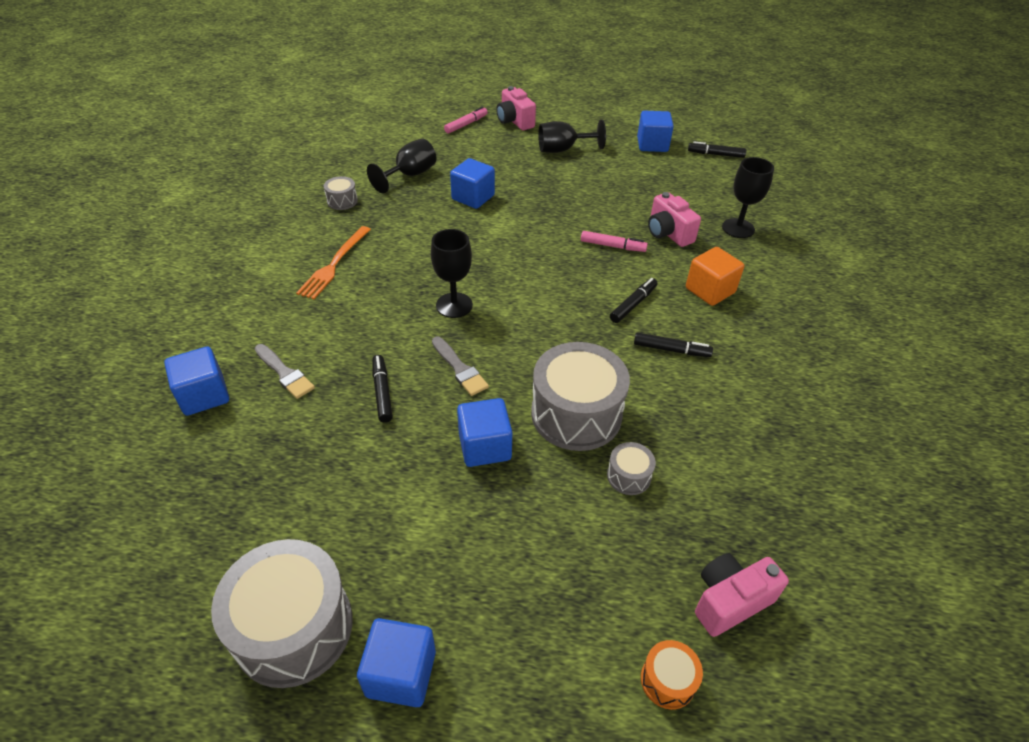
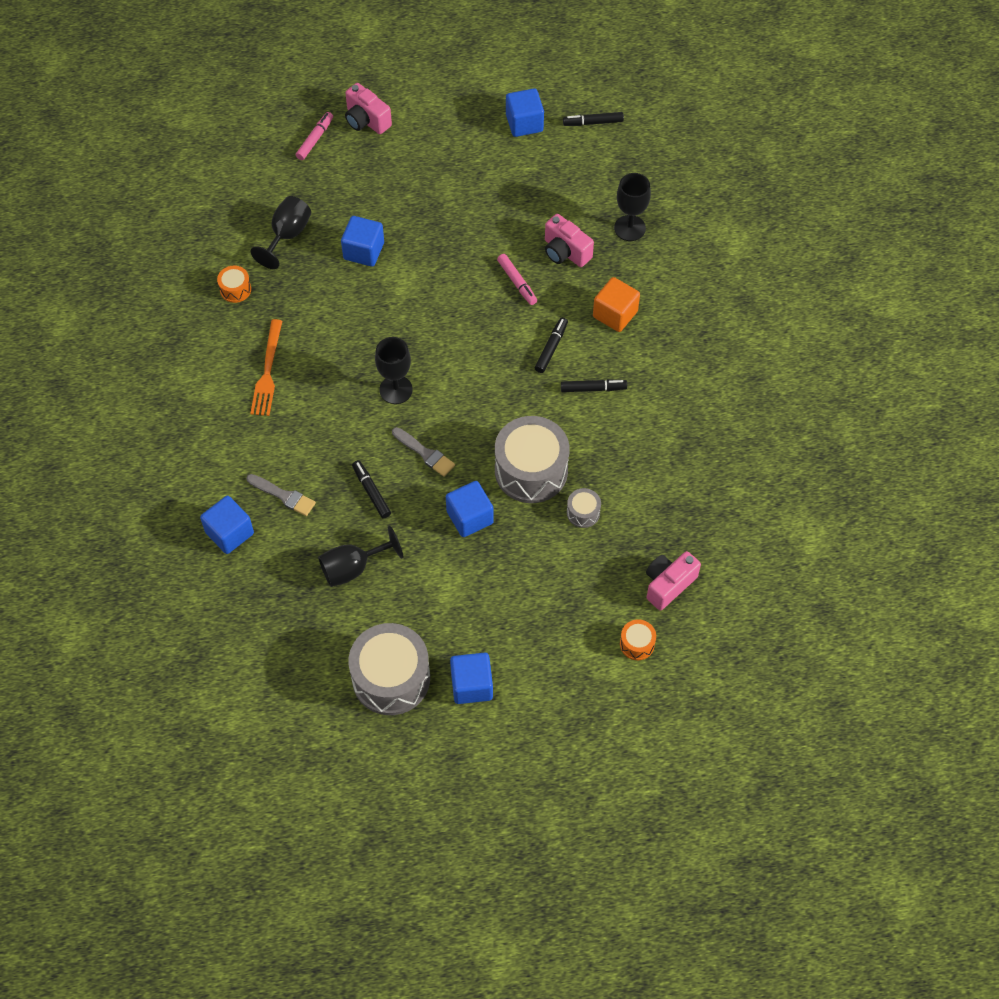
camera: 15 degrees left, 15 degrees up
(342, 201) = (235, 289): grey drum -> orange drum
(563, 150) = (432, 155): black goblet -> black goblet (353, 568)
(612, 246) = (517, 282): pink marker -> pink marker turned 60 degrees clockwise

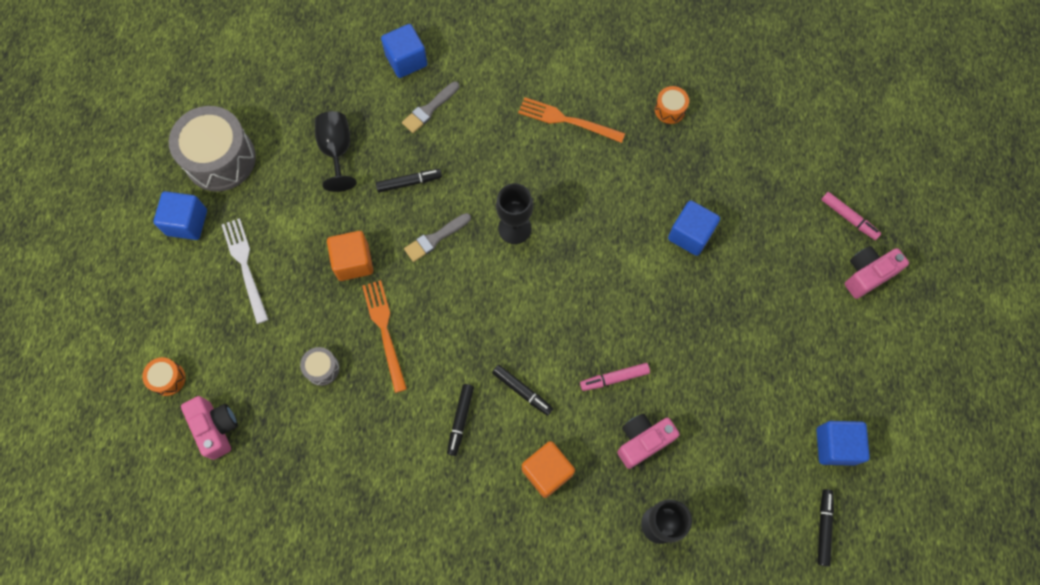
camera: 105 degrees right, 10 degrees up
(287, 235) = (726, 167): black goblet -> none
(469, 517) = (353, 262): blue cube -> orange cube
(503, 613) = (245, 267): none -> white fork
(531, 470) = (385, 331): grey drum -> orange fork

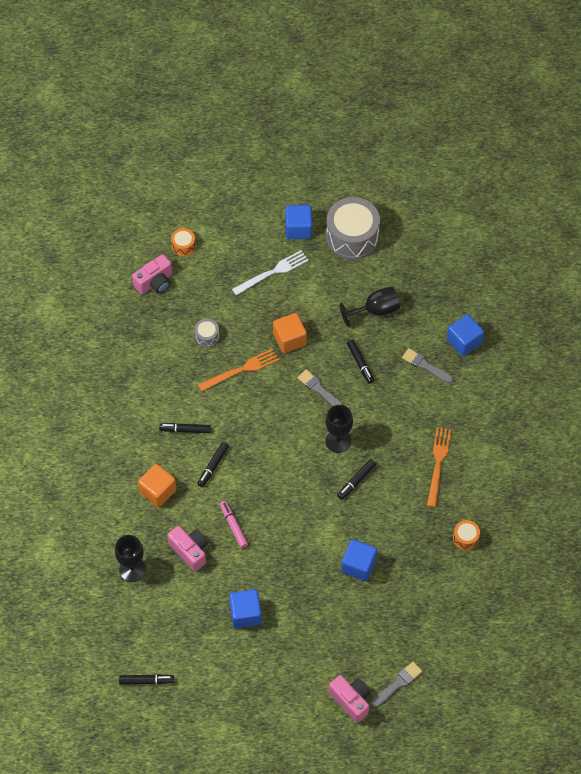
camera: 80 degrees right, 10 degrees down
(574, 216) = (356, 481): none -> black marker
(835, 446) = (208, 685): blue cube -> blue cube (245, 614)
(848, 217) = (398, 683): pink marker -> grey brush

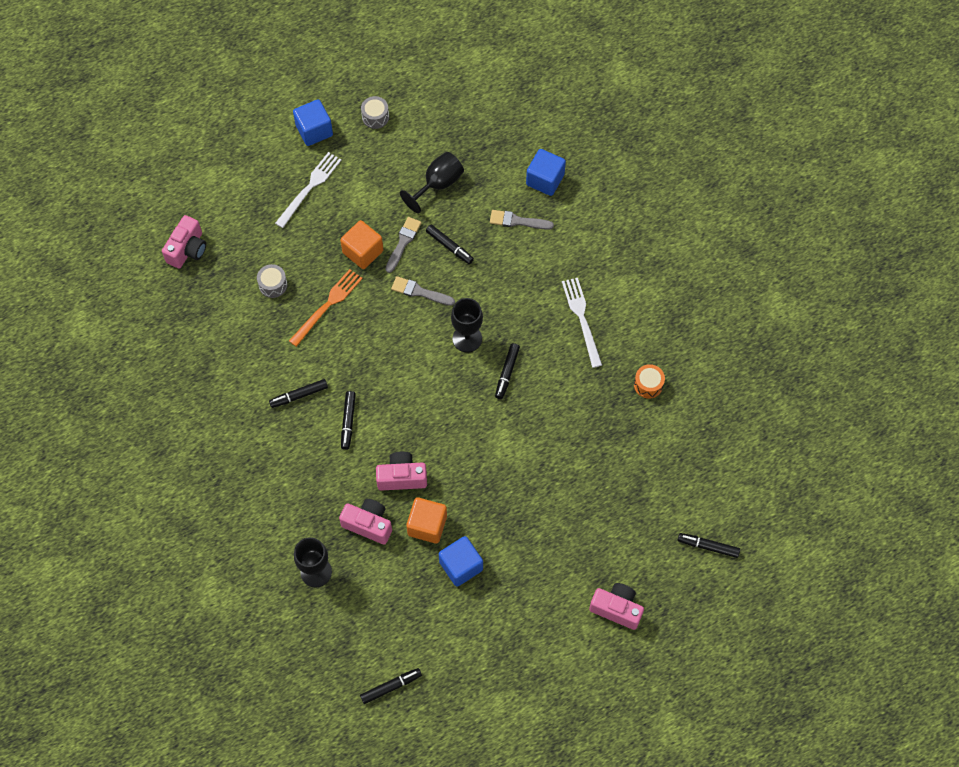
camera: 25 degrees left, 5 degrees up
(158, 491) = (302, 474): orange cube -> orange cube (427, 525)
(183, 246) = (199, 198): orange drum -> none
(233, 526) = (402, 477): pink marker -> pink camera
(352, 237) = (375, 117): grey drum -> grey drum, size x0.45
(358, 565) = (553, 461): blue cube -> none
(398, 683) = (656, 568): grey brush -> grey brush (403, 242)
(438, 464) = (582, 319): orange fork -> white fork
(449, 685) = (708, 546): none -> black marker

